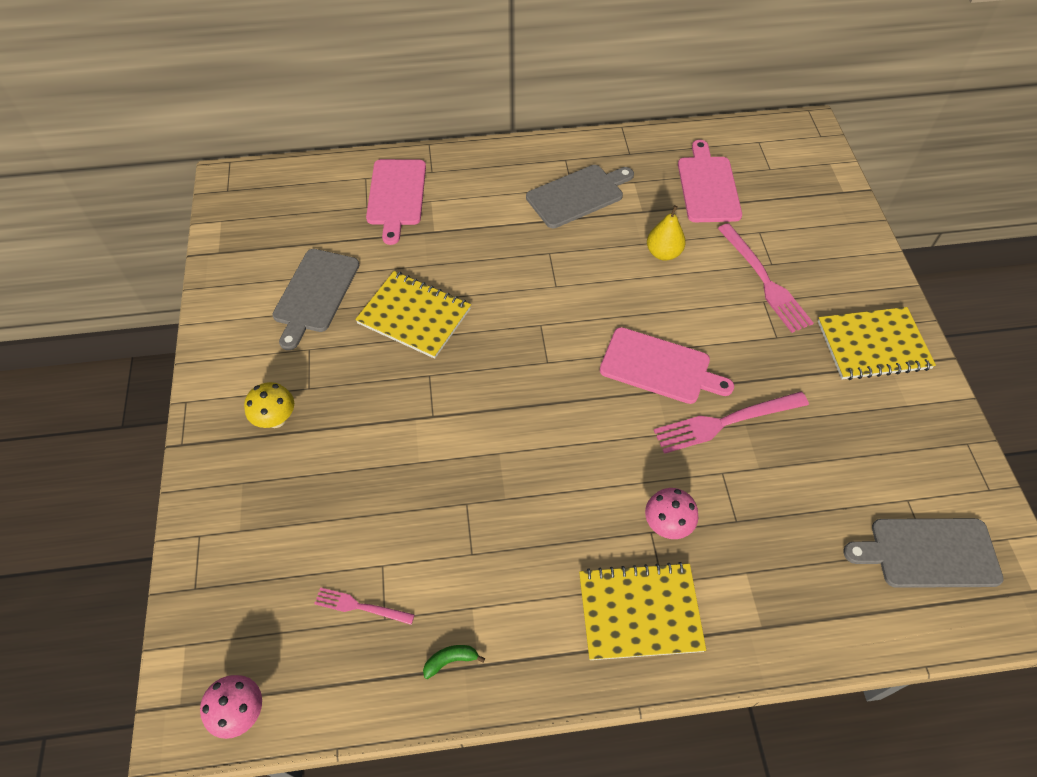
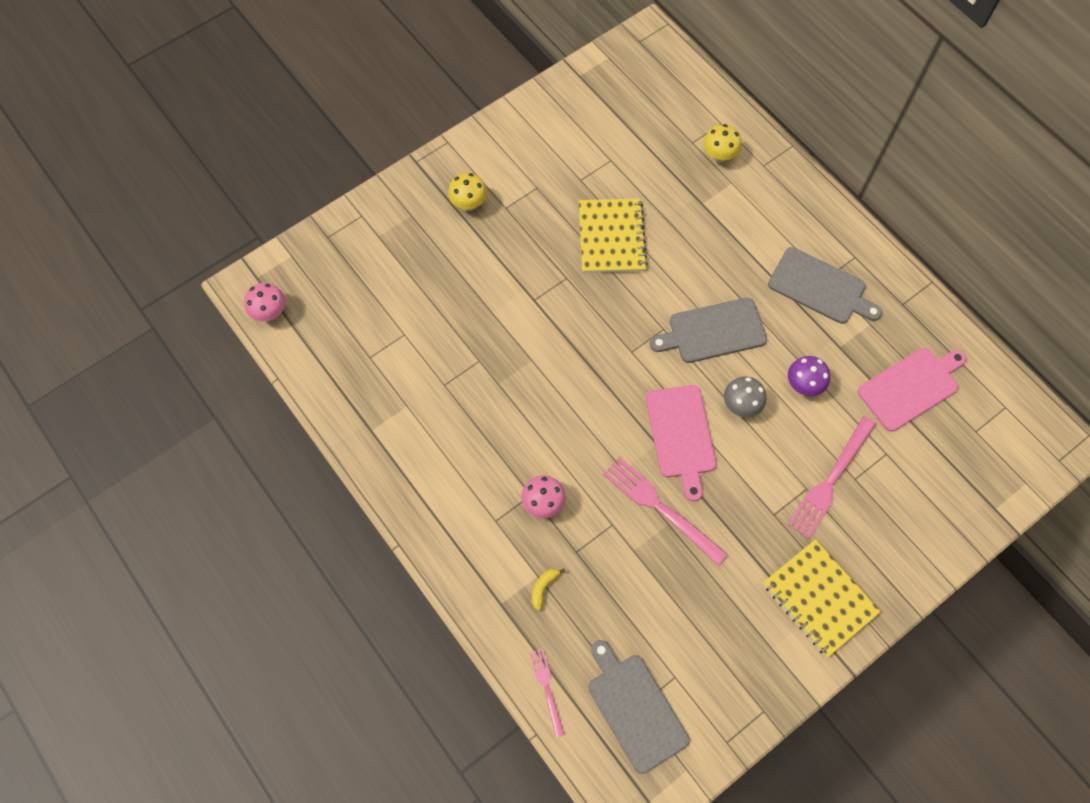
camera: 60 degrees right, 10 degrees up
(315, 294) = (586, 161): grey cutting board -> grey cutting board (713, 331)
(360, 606) = (369, 338): pink fork -> pink fork (547, 688)
(396, 195) = (719, 156): pink cutting board -> yellow mushroom
(450, 660) = (365, 412): green banana -> none
(639, 612) = (464, 515): yellow notebook -> none
(656, 306) = (741, 405): none -> grey mushroom
(663, 253) = (803, 385): yellow pear -> purple mushroom
(762, 573) = (543, 587): none -> yellow banana

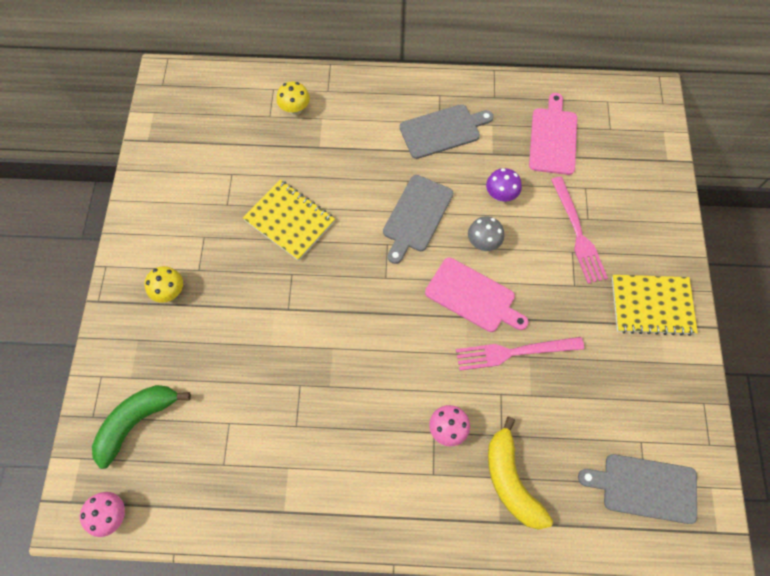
camera: 50 degrees left, 0 degrees up
(350, 270) = (137, 422): none -> green banana
(543, 587) = (511, 480): yellow banana -> yellow banana, size x2.45
(547, 688) = (587, 539): pink fork -> none

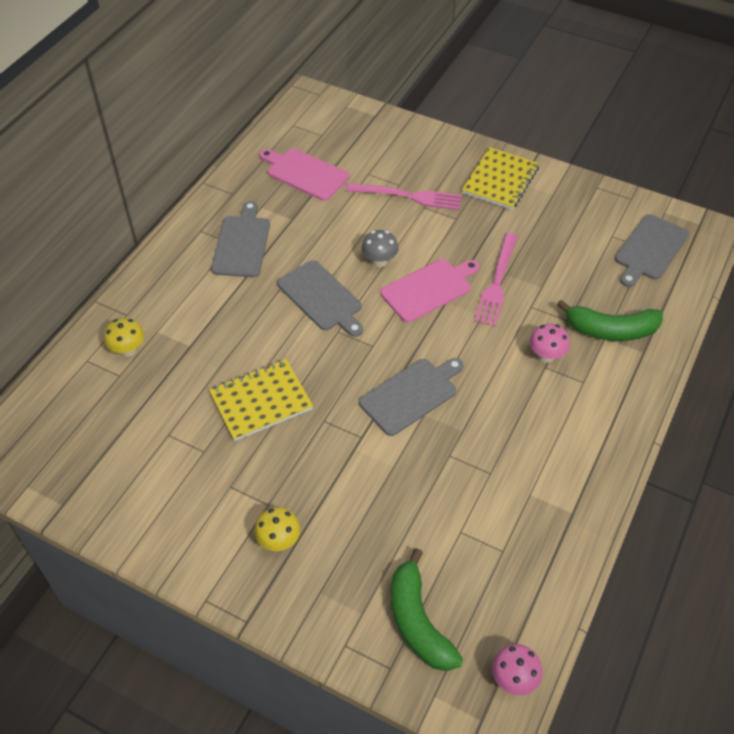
camera: 65 degrees left, 15 degrees down
(348, 329) = (411, 394): none -> grey cutting board
(500, 195) = (339, 230): purple mushroom -> none
(511, 480) = (610, 330): yellow banana -> green banana

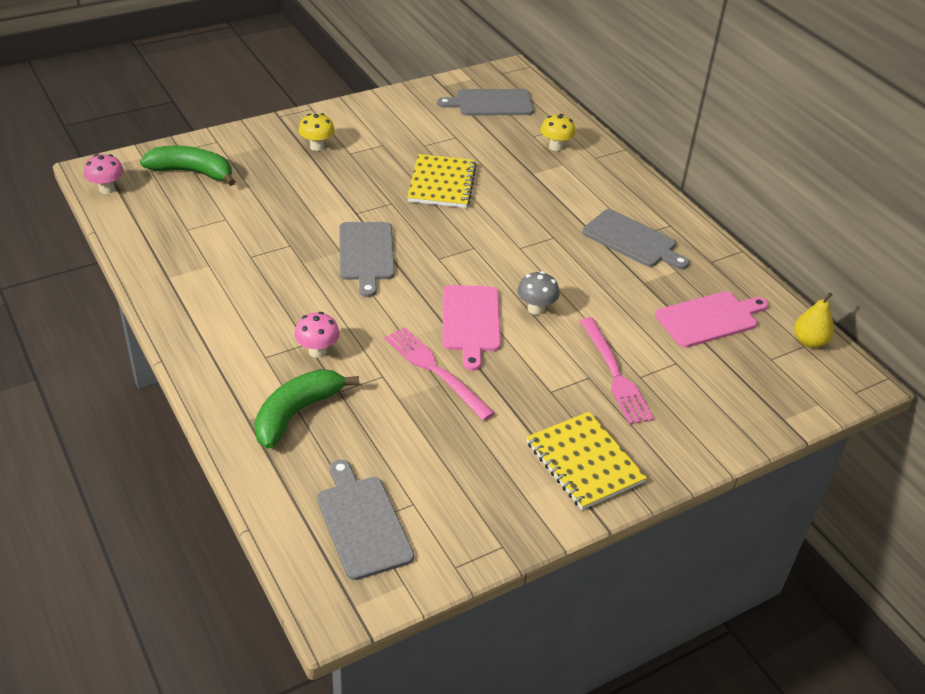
camera: 120 degrees right, 10 degrees down
(286, 124) = (809, 341): none -> yellow pear
(321, 298) = (521, 255): grey cutting board -> grey cutting board (491, 103)
(408, 196) = (615, 374): pink fork -> pink fork turned 60 degrees counterclockwise

